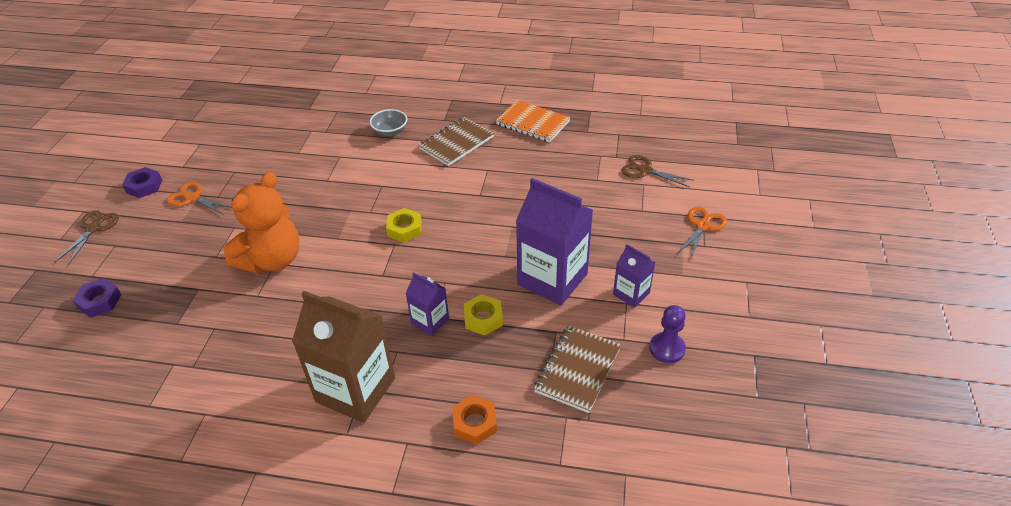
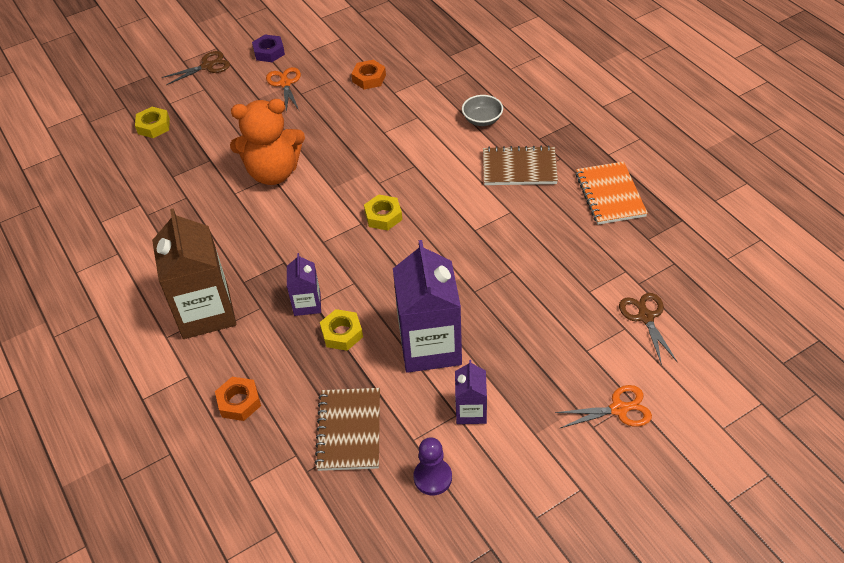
camera: 50 degrees right, 5 degrees up
(99, 301) = (153, 126): purple nut -> yellow nut
(264, 155) = (369, 78): none -> orange nut
(577, 370) = (349, 430): brown notebook -> brown notebook turned 75 degrees counterclockwise

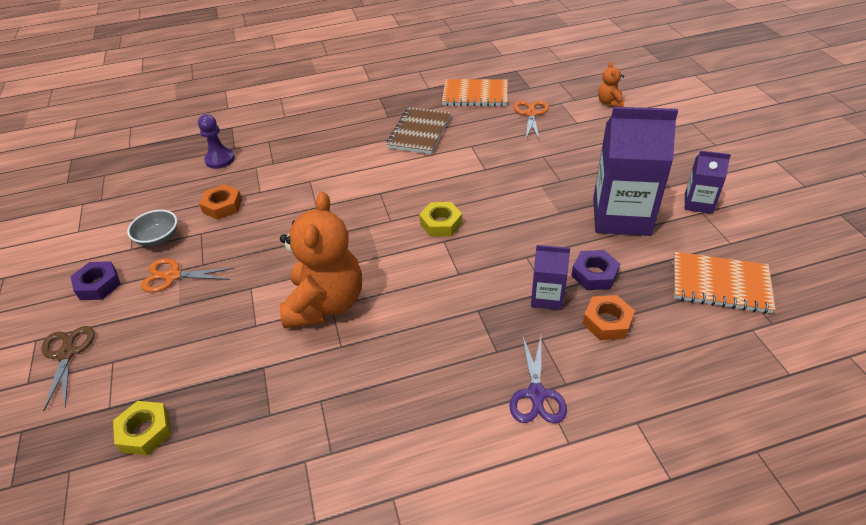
camera: 75 degrees left, 5 degrees down
(206, 312) = (536, 394): brown carton -> purple scissors
(239, 402) = (680, 372): orange nut -> orange nut (607, 322)
(342, 333) = (594, 274): yellow nut -> purple nut
(349, 430) = (720, 284): brown notebook -> orange notebook
(432, 477) = (772, 236): purple pawn -> purple pawn (220, 159)
(482, 120) = (343, 142): grey bowl -> grey bowl (158, 238)
(618, 409) = (698, 130): orange scissors -> orange scissors (531, 114)
(645, 317) = (610, 103): brown scissors -> orange teddy bear

